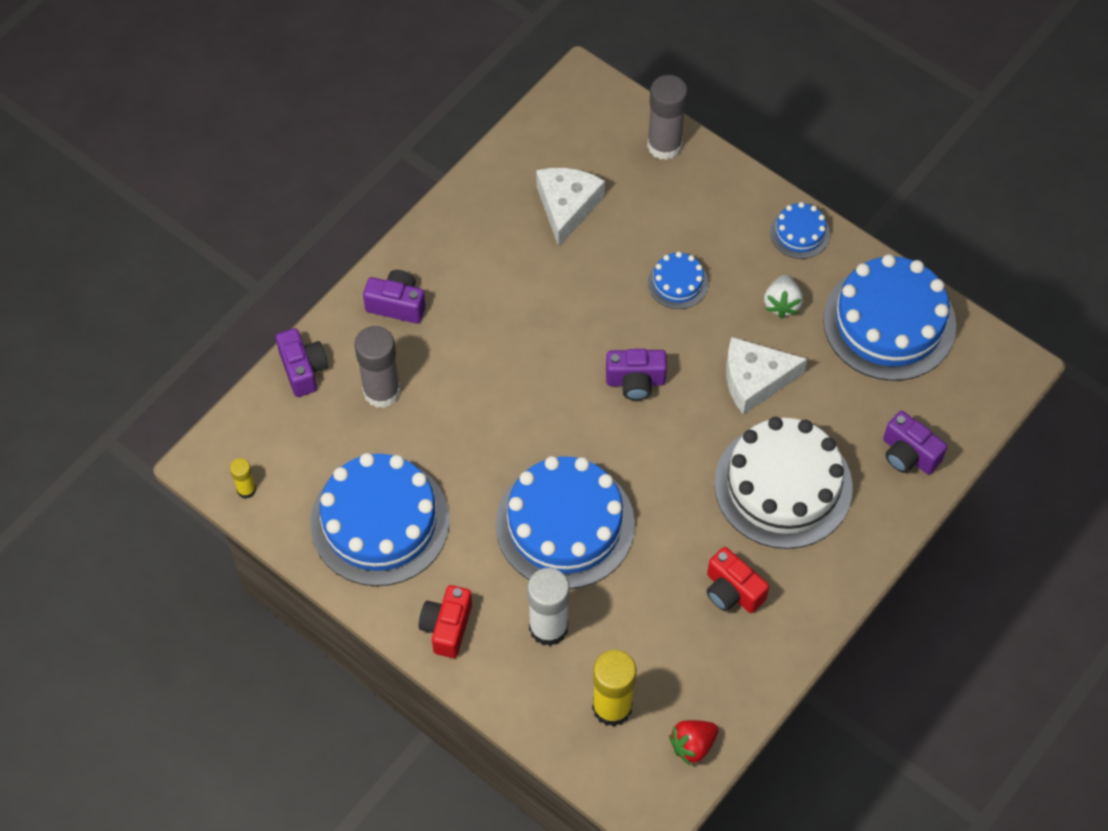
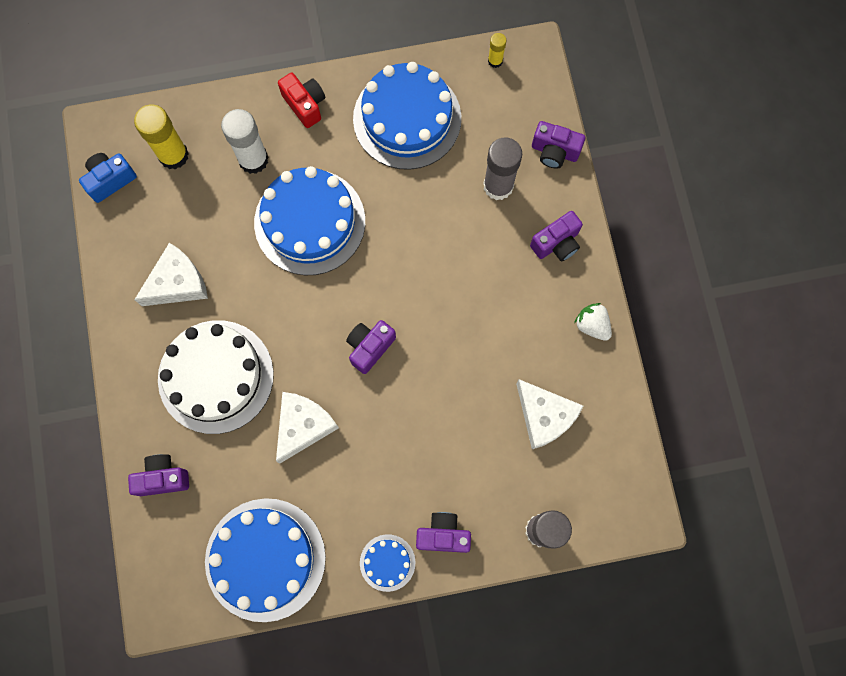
camera: 130 degrees right, 15 degrees up
(678, 282) = (420, 440): blue cake -> none
(692, 745) = (110, 180): red strawberry -> blue camera
(732, 591) = (178, 283): red camera -> white cheese
(738, 210) = (443, 535): none -> purple camera
(782, 304) = (343, 497): white strawberry -> white strawberry (592, 325)

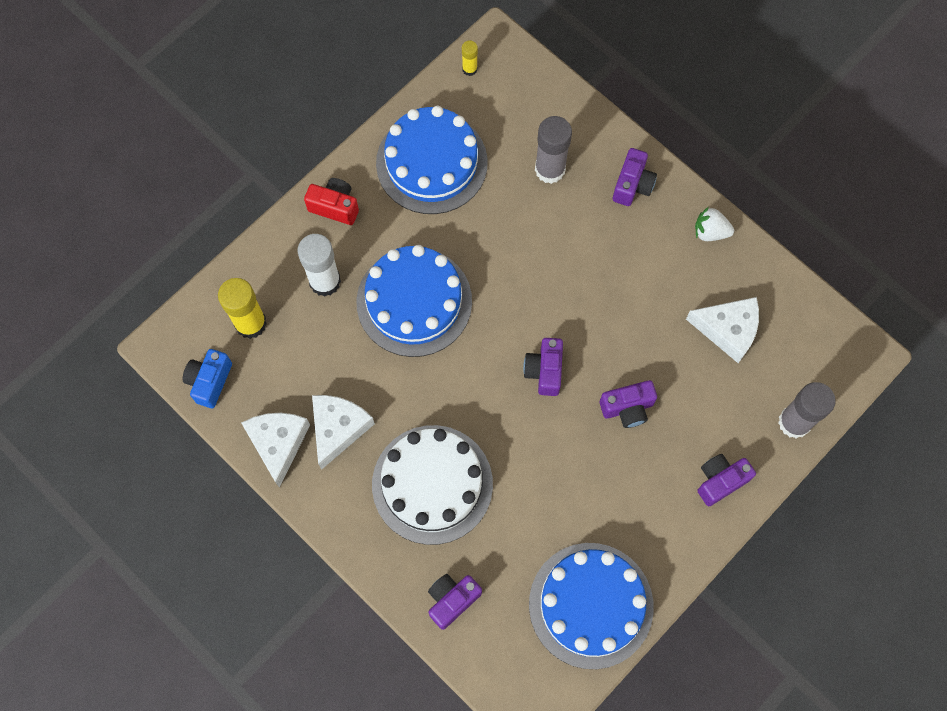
camera: 35 degrees left, 5 degrees down
(303, 426) = (538, 473): white cheese -> white cheese (278, 444)
(387, 562) = (693, 535): blue cake -> none
(554, 152) = (574, 112): purple camera -> purple camera (627, 408)

